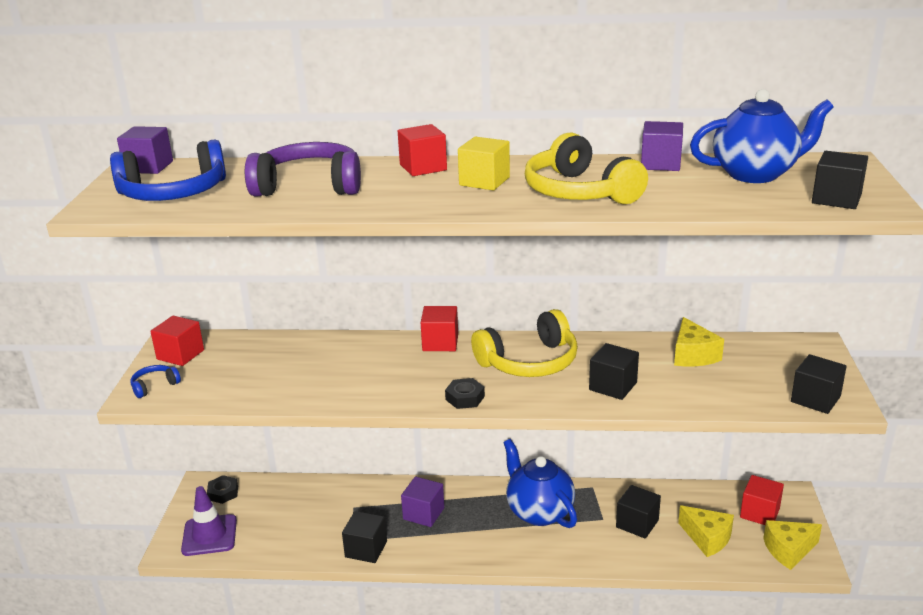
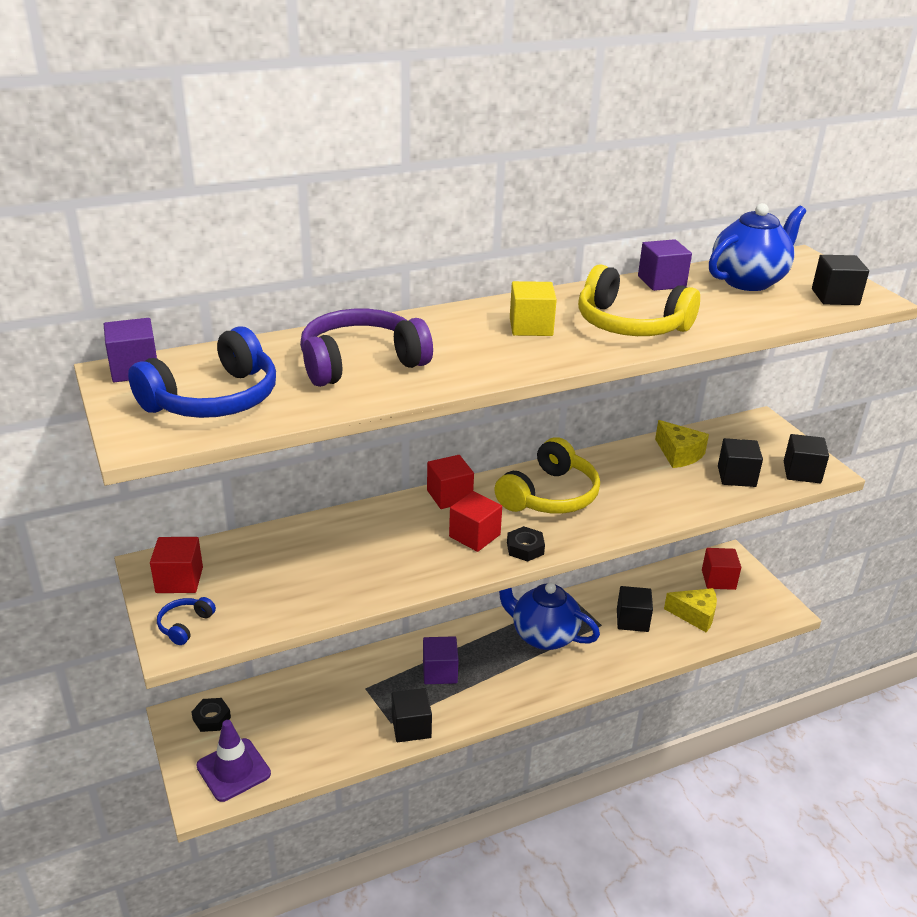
camera: 30 degrees left, 5 degrees up
(423, 167) = (451, 320): red cube -> red cube (474, 535)
(613, 386) = (641, 501): black cube -> black cube (736, 476)
(788, 550) = (760, 606): yellow cheese -> none

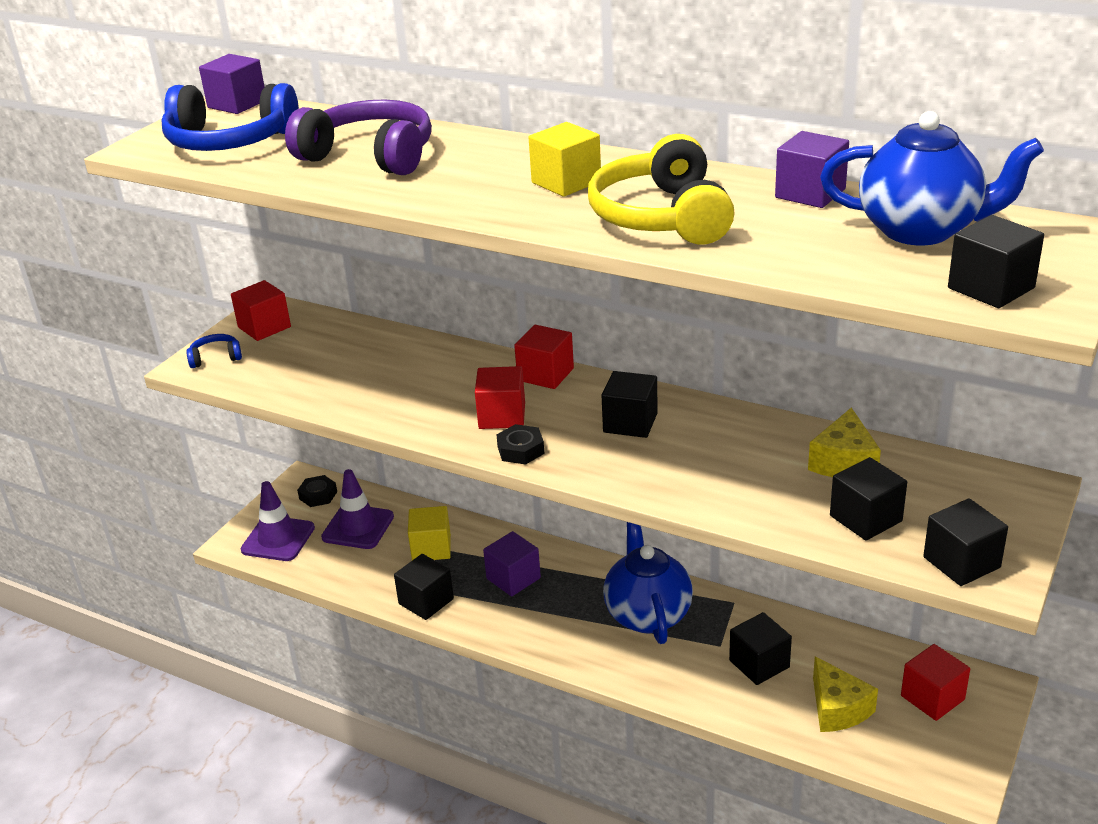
camera: 55 degrees right, 0 degrees up
(282, 717) = (358, 527): none -> purple traffic cone
(357, 692) = (431, 548): none -> yellow cube
(549, 495) = (630, 423): yellow headphones -> black cube

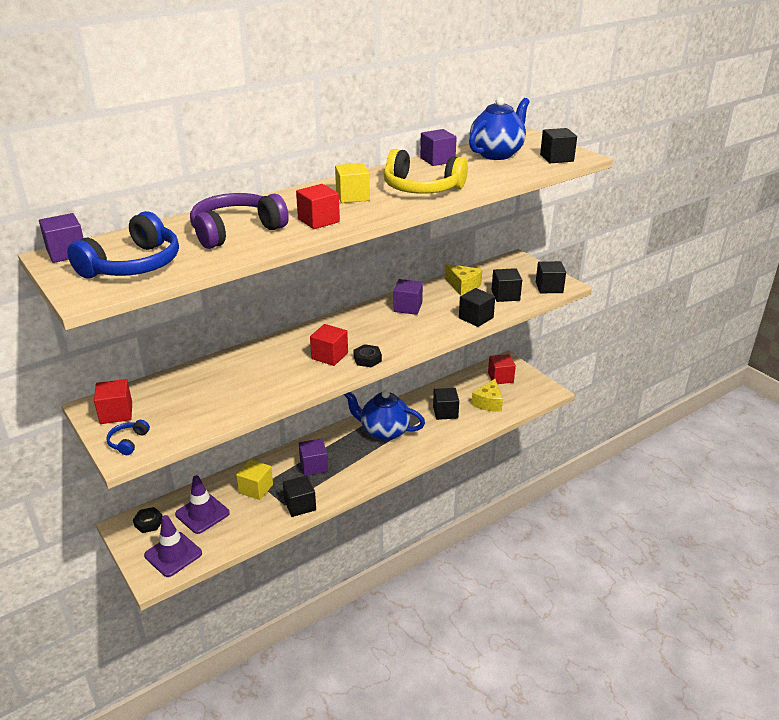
camera: 65 degrees left, 0 degrees up
(545, 374) = (306, 332): red cube -> red cube (318, 220)
(630, 423) = (378, 323): black cube -> black cube (476, 318)
(708, 432) = (407, 307): none -> purple cube
(837, 709) = (488, 403): yellow cheese -> yellow cheese turned 105 degrees clockwise

